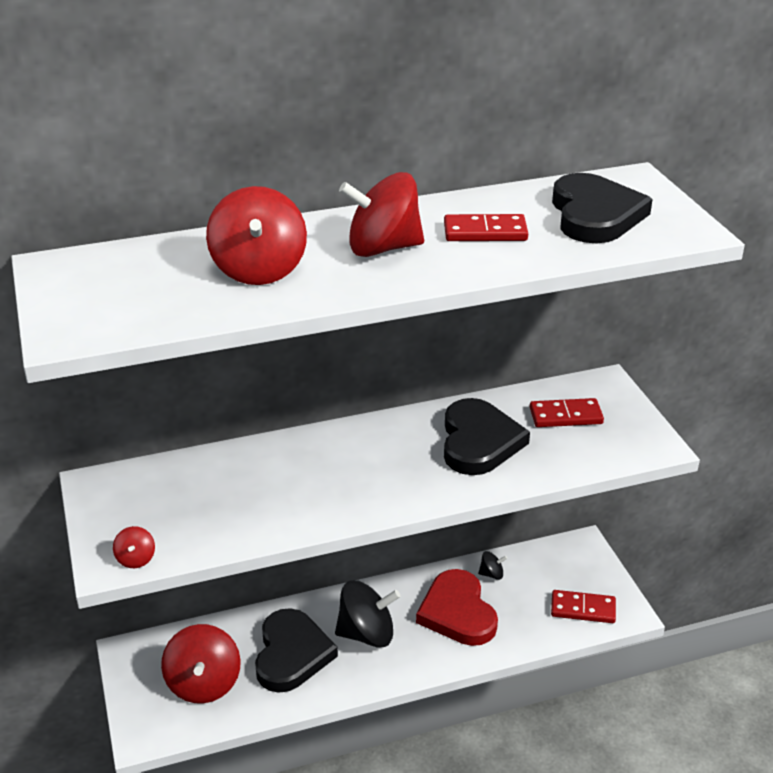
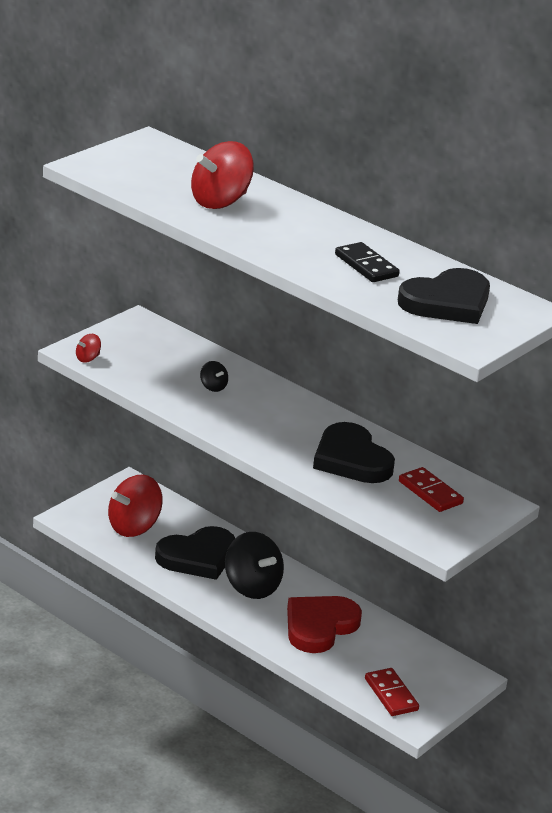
camera: 55 degrees right, 5 degrees down
(383, 248) = (298, 235): red spinning top -> none
(479, 441) = (351, 459): black heart -> black heart turned 90 degrees clockwise
(485, 232) = (366, 265): red domino -> black domino
(491, 574) = (381, 633): black spinning top -> black spinning top (213, 387)

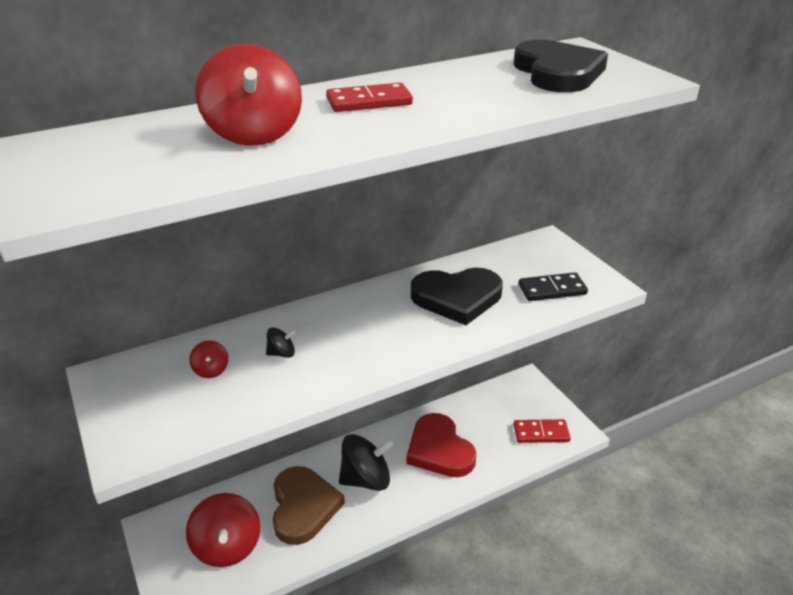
camera: 65 degrees left, 5 degrees up
(88, 358) = (153, 444): red spinning top -> red spinning top (211, 370)
(198, 557) = (303, 507): black heart -> brown heart
(366, 265) = (465, 91): black domino -> black domino (552, 290)
(430, 492) = (524, 269): red domino -> red domino (369, 102)

